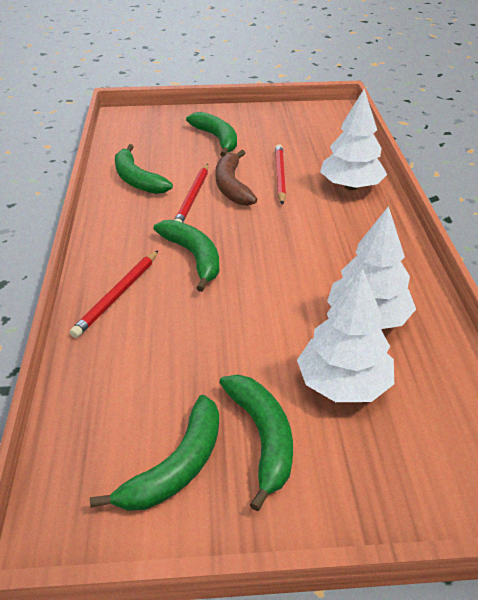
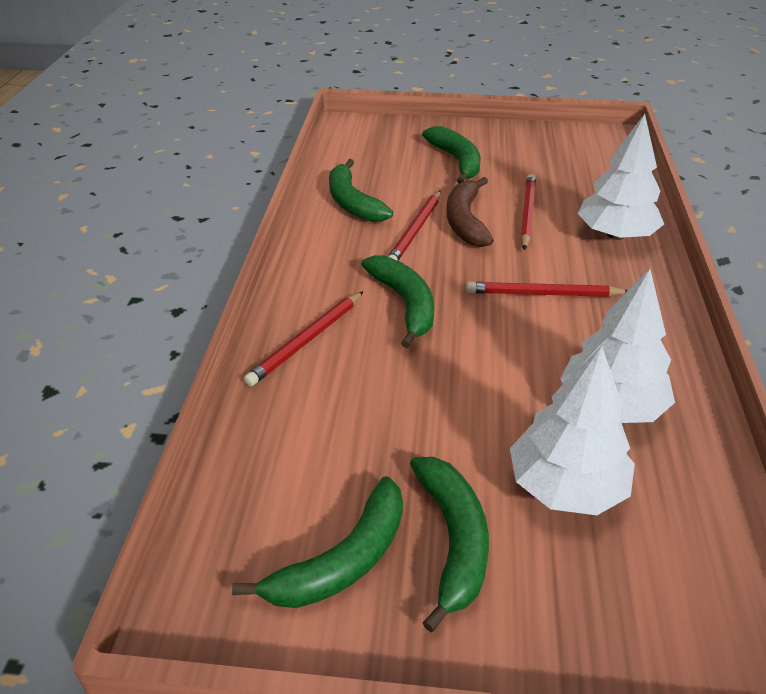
camera: 10 degrees right, 0 degrees up
(302, 237) = (543, 294): none -> red pencil

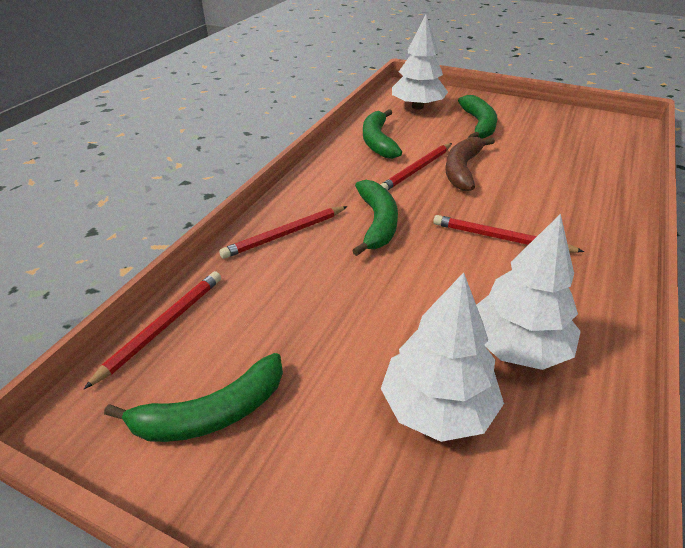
camera: 20 degrees right, 0 degrees up
(453, 540) = (310, 425): green banana -> none
(527, 214) = (519, 173): red pencil -> red pencil (162, 327)
(615, 235) = (593, 203): white tree -> white tree (417, 107)

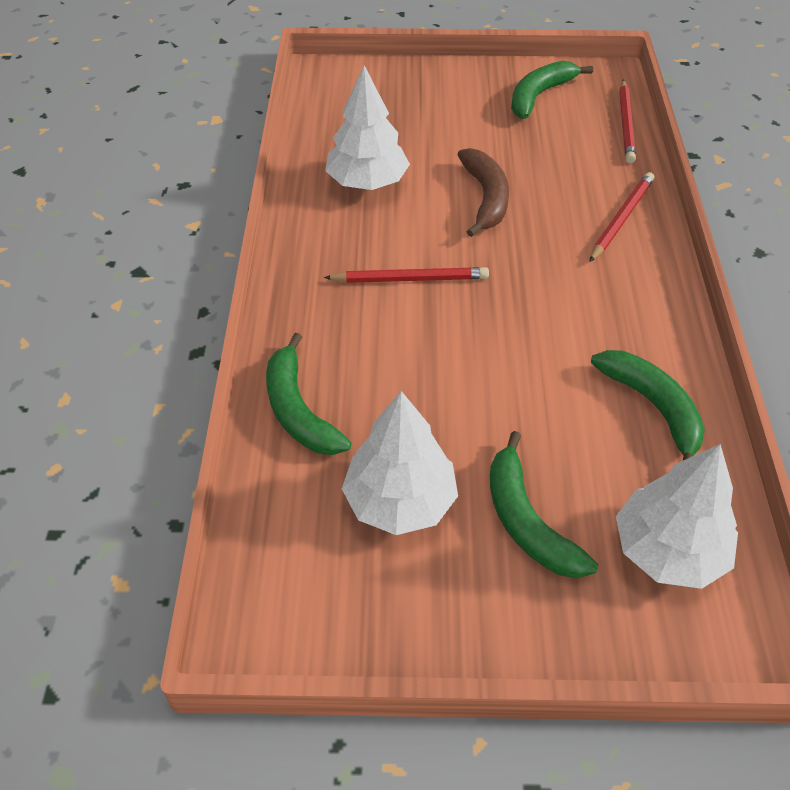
camera: 155 degrees right, 10 degrees up
(377, 223) = (545, 259): green banana -> green banana (298, 410)
(416, 169) = (558, 360): red pencil -> none
(437, 407) = (408, 134): white tree -> white tree (400, 501)
(462, 169) = (498, 381): brown banana -> brown banana (485, 198)

